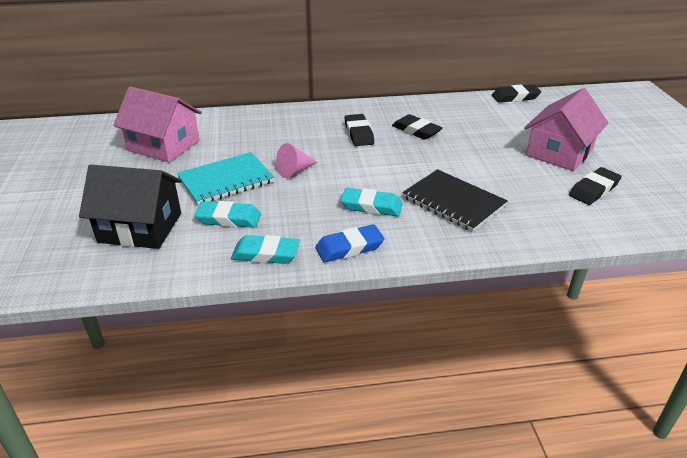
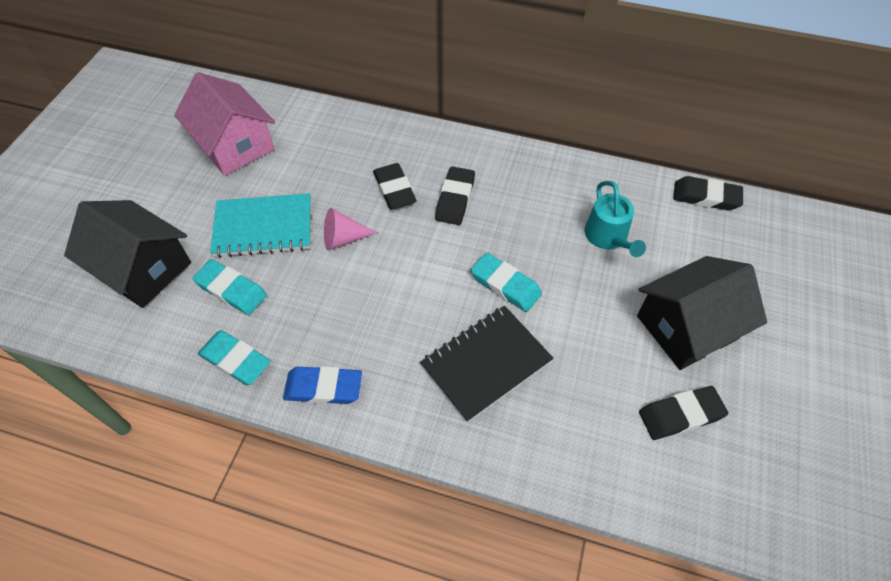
camera: 25 degrees right, 20 degrees up
(371, 206) = (389, 331): turquoise eraser -> turquoise eraser (505, 285)
(416, 130) = (528, 218): black eraser -> black eraser (394, 189)
(453, 202) = (486, 363): black notebook -> black notebook turned 75 degrees clockwise
(475, 127) = (608, 237): none -> turquoise watering can
(559, 152) = (687, 327): pink house -> black house

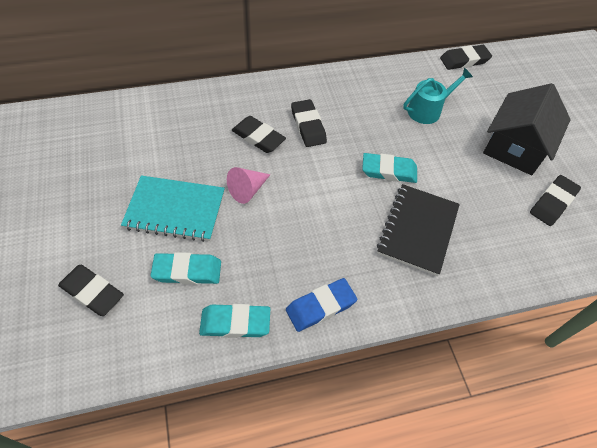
camera: 35 degrees left, 0 degrees up
(143, 269) = (92, 292): black house -> black eraser
(234, 145) = (95, 155): pink house -> none
(263, 227) = (175, 210): turquoise notebook -> turquoise notebook turned 45 degrees clockwise
(608, 237) = (427, 110): turquoise watering can -> turquoise watering can turned 75 degrees counterclockwise

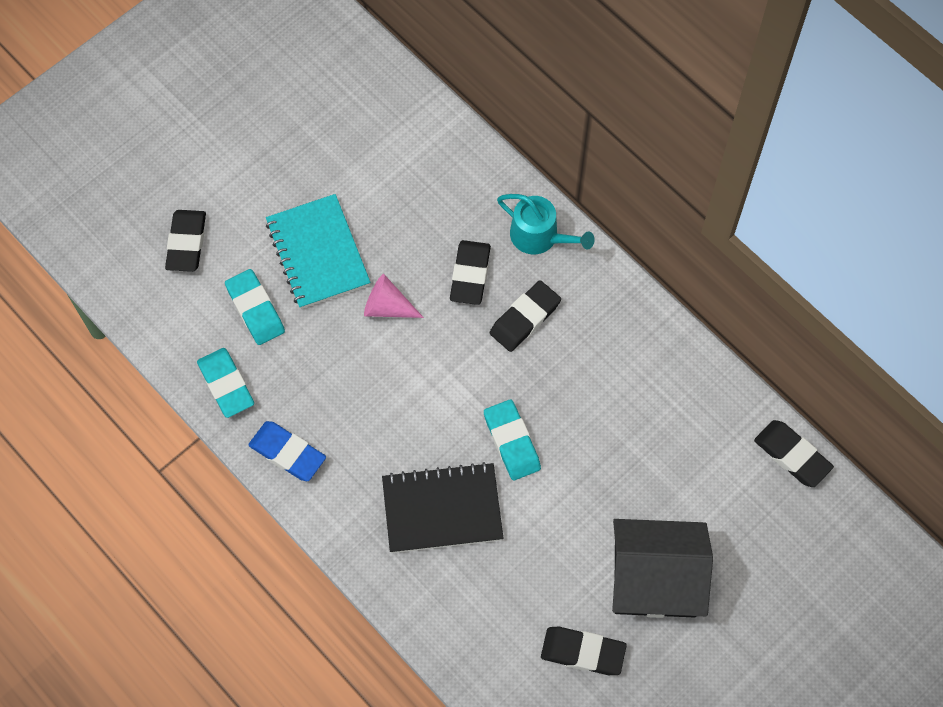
camera: 65 degrees right, 10 degrees up
(427, 110) = (651, 445): turquoise watering can -> turquoise watering can (539, 236)

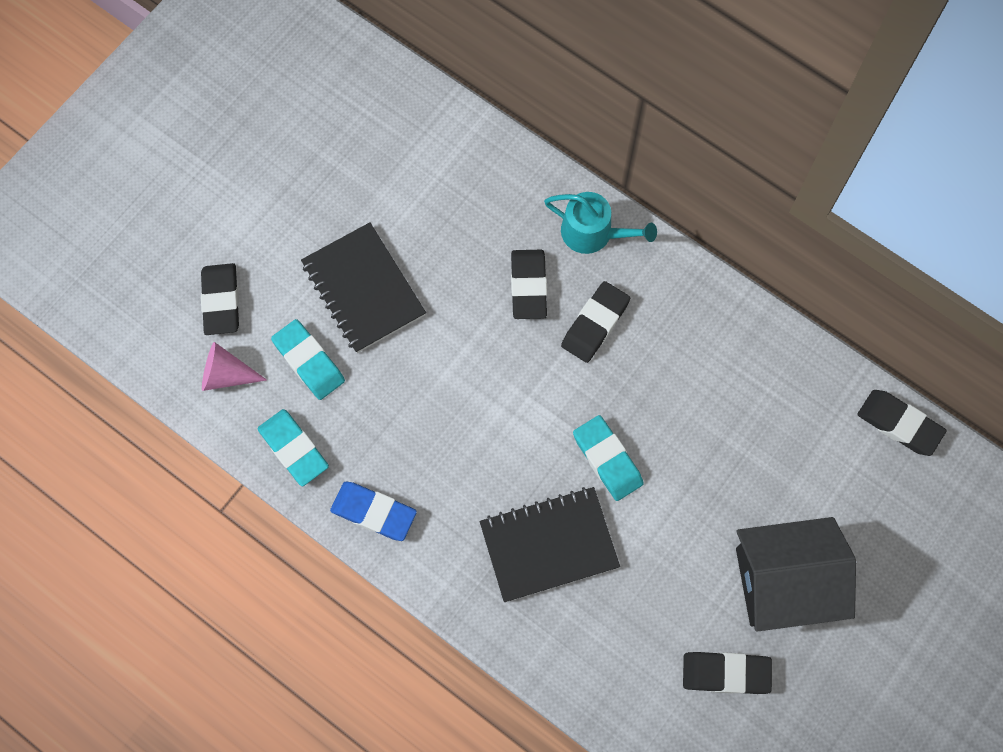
camera: 10 degrees left, 5 degrees up
(317, 253) = (363, 289): turquoise notebook -> black notebook
(387, 307) = (448, 335): pink cone -> pink cone (226, 375)

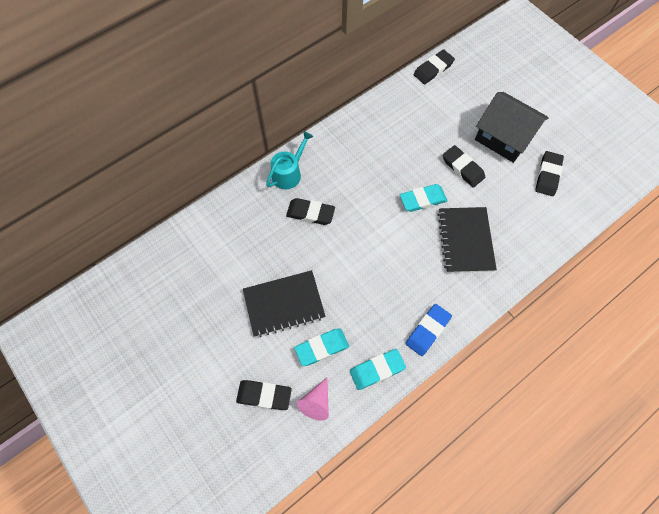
camera: 75 degrees left, 5 degrees down
(595, 324) = (343, 186): black eraser -> black eraser (462, 168)
(784, 581) = (504, 137): black house -> black house turned 60 degrees counterclockwise

